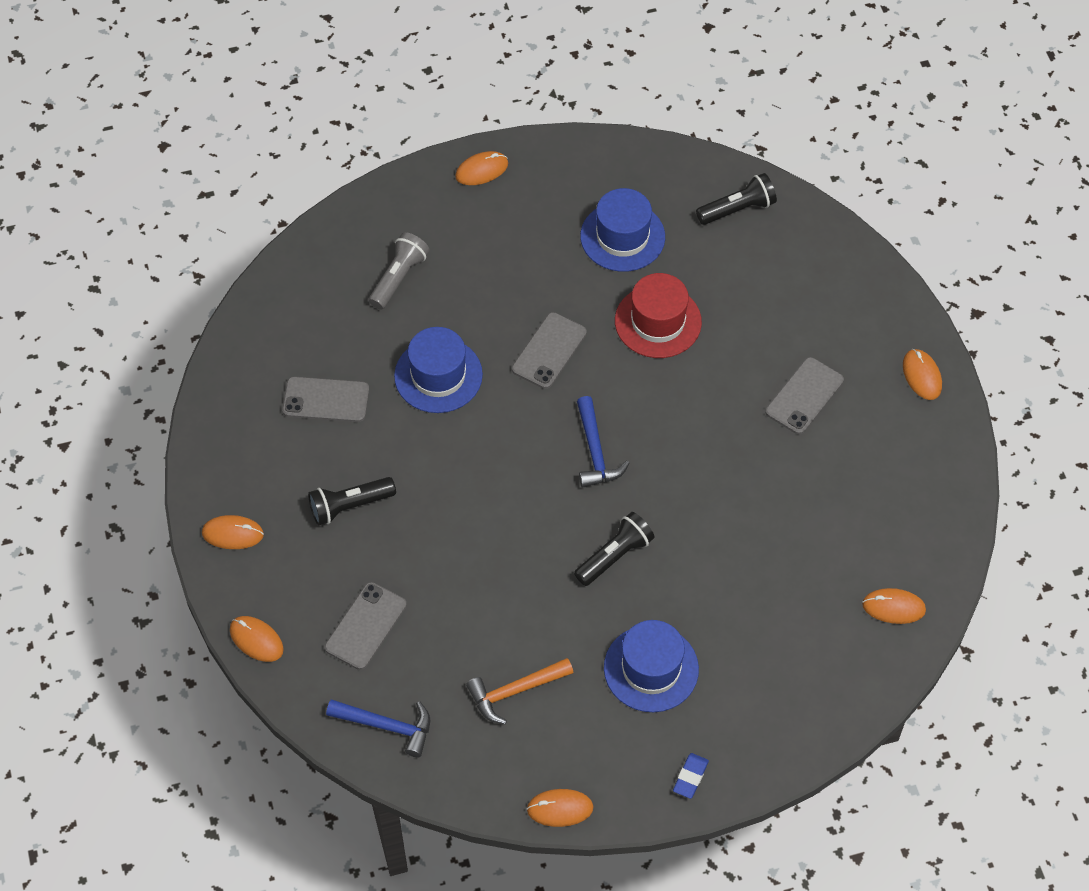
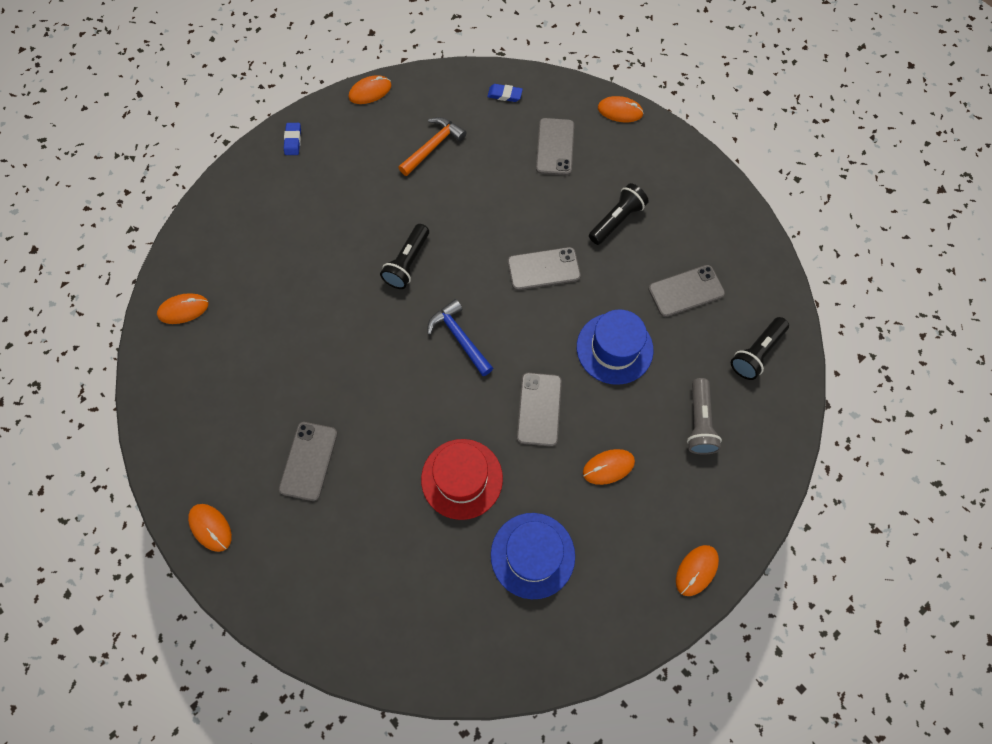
camera: 155 degrees right, 10 degrees up
(232, 534) = (683, 169): orange mouse -> orange mouse (608, 467)
(386, 726) = (504, 95): blue hammer -> blue eraser
(464, 486) = (543, 269): none -> grey phone
(651, 668) = (347, 196): blue hat -> none
(737, 209) = (440, 639): black flashlight -> black flashlight (756, 353)

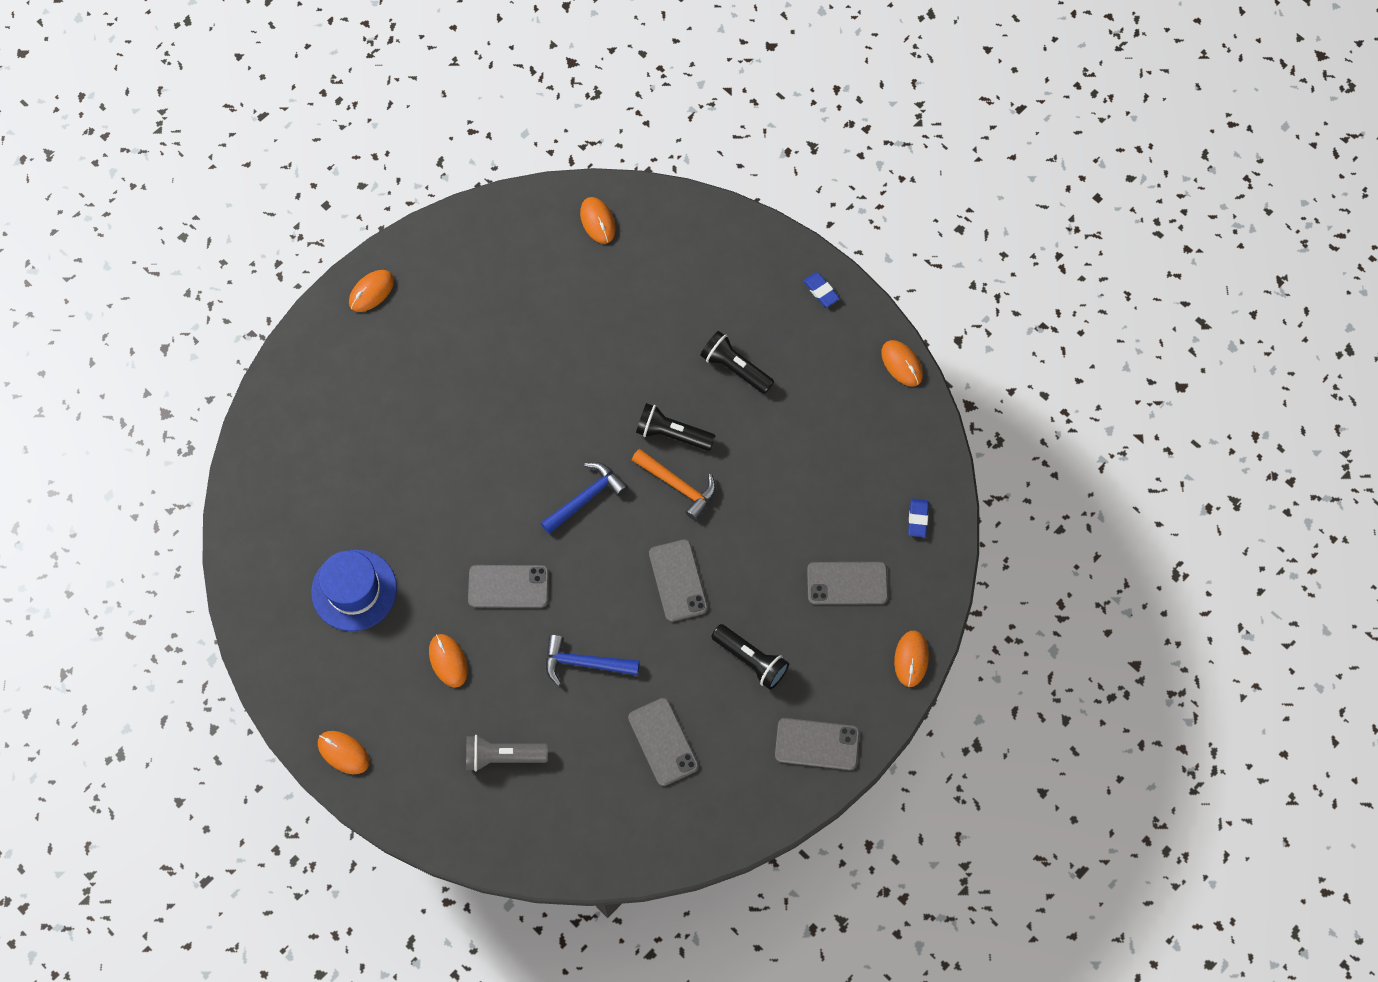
camera: 85 degrees right, 0 degrees up
(293, 140) = (821, 291): blue eraser -> blue eraser turned 60 degrees clockwise
(309, 461) = (441, 368): grey phone -> grey phone (817, 744)
(433, 147) = (831, 444): orange hammer -> orange hammer (678, 486)
(462, 478) = (429, 515): red hat -> none
(614, 348) = (585, 663): blue hat -> blue hammer
(756, 353) = (590, 821): black flashlight -> black flashlight (735, 368)

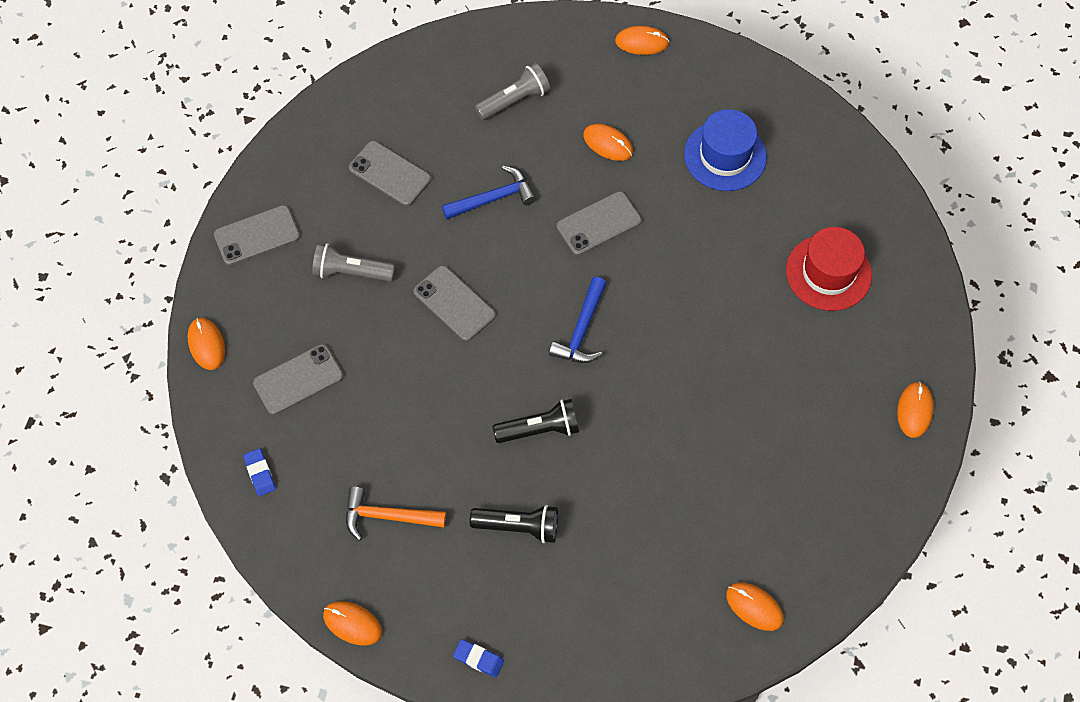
camera: 150 degrees right, 5 degrees down
(349, 435) = (828, 273): none -> red hat
(678, 486) = (505, 384): orange hammer -> orange hammer (388, 516)
(751, 660) = (351, 272): black flashlight -> grey flashlight

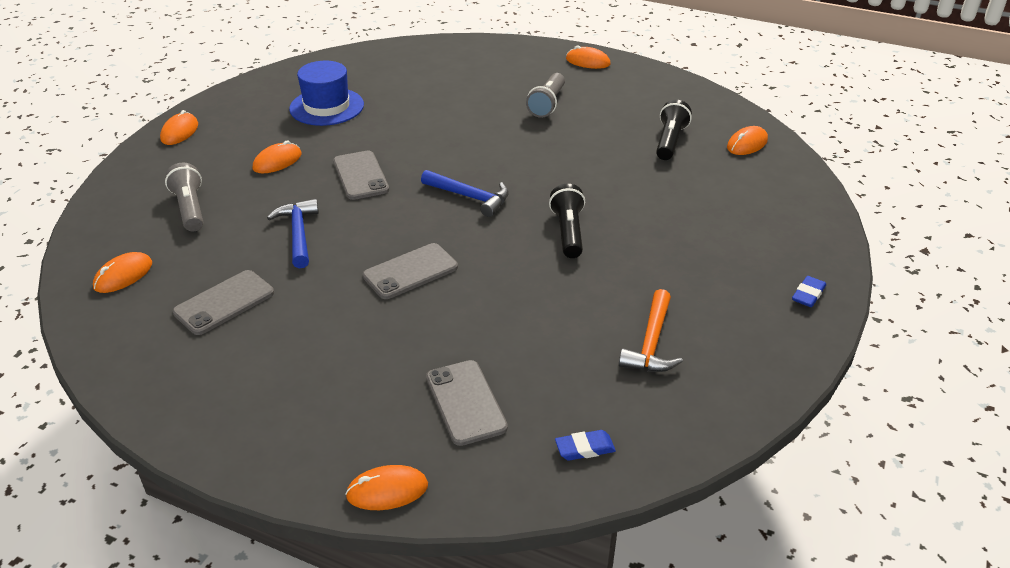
camera: 80 degrees left, 25 degrees down
(257, 235) = (245, 426): grey phone -> none
(351, 272) = (338, 345): grey flashlight -> grey flashlight (547, 104)
(352, 624) = (777, 382): orange mouse -> orange mouse (123, 275)
(518, 526) = (669, 255): black flashlight -> black flashlight (670, 141)
(828, 273) = (460, 78): red hat -> none

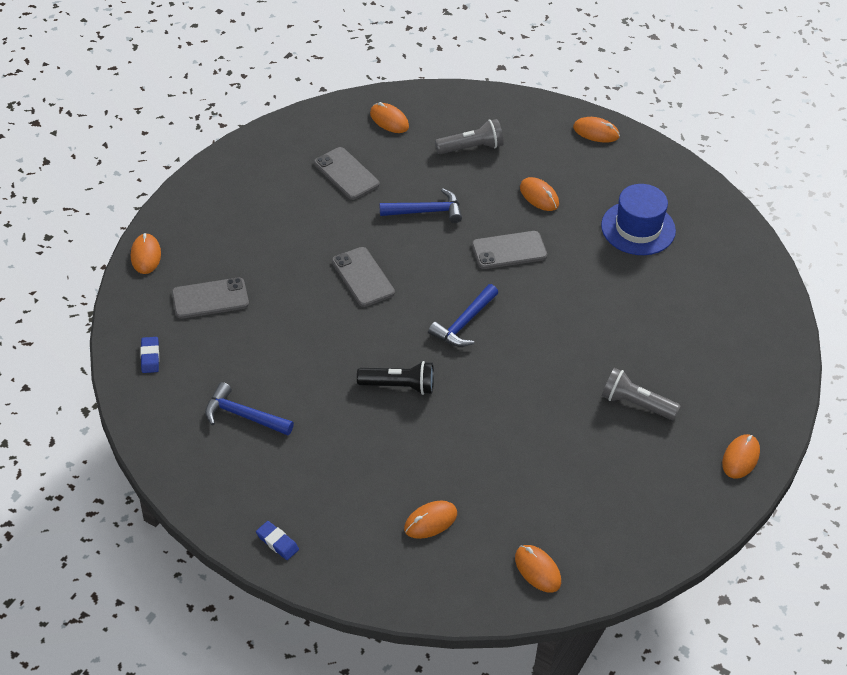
camera: 95 degrees right, 10 degrees up
(651, 343) = (243, 415): orange hammer -> blue hammer
(670, 141) = (549, 499): black flashlight -> none
(727, 201) = (430, 521): none -> orange mouse

